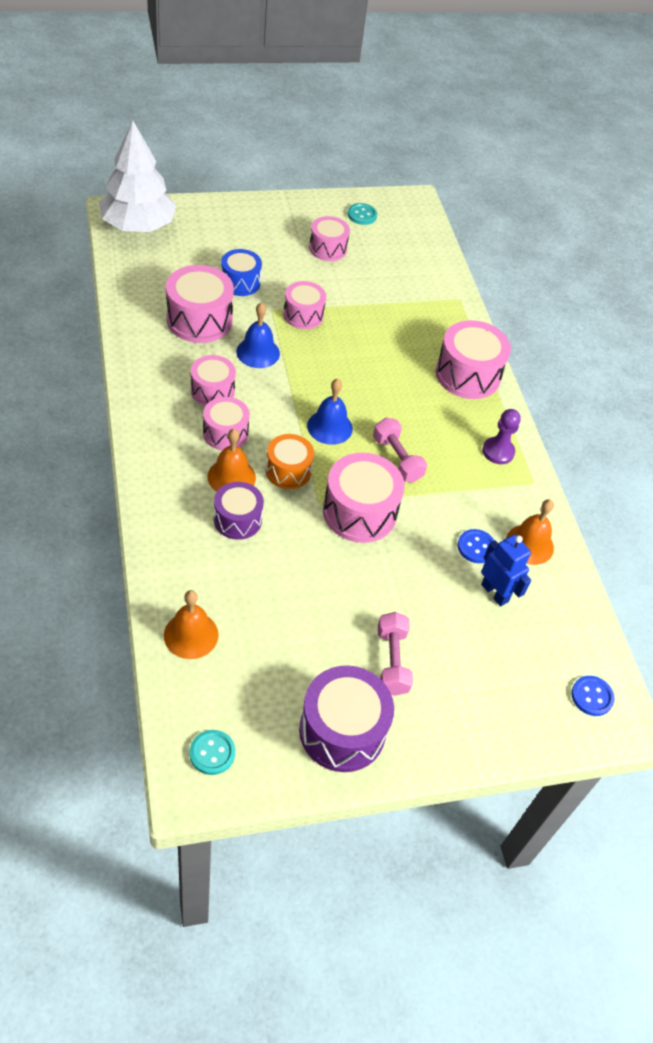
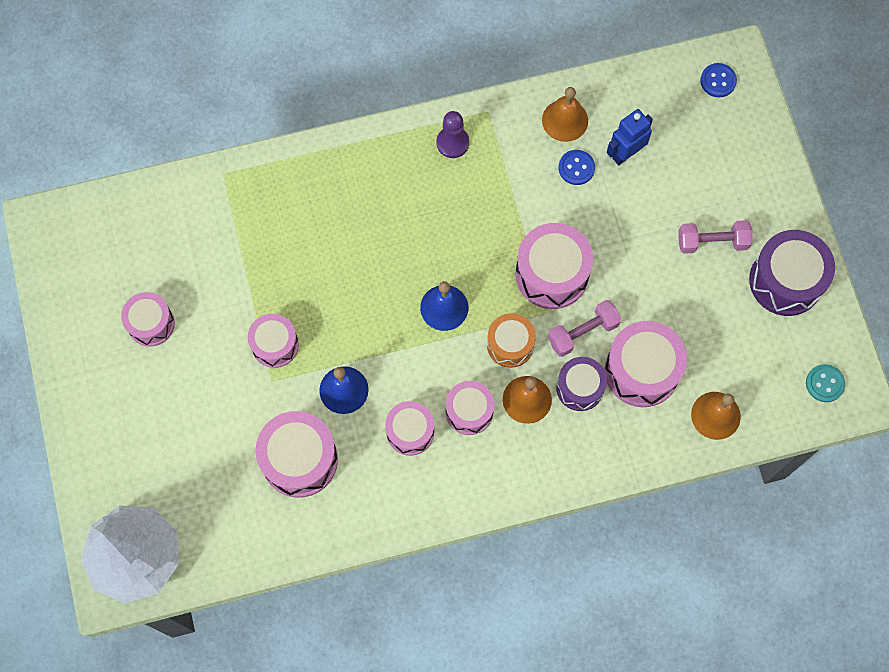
camera: 85 degrees left, 20 degrees up
(240, 282) = (228, 420): blue drum -> none
(362, 215) = (80, 286): turquoise button -> none
(397, 459) = (477, 240): pink dumbbell -> pink dumbbell (582, 332)
(467, 375) = (346, 168): pink drum -> pink drum (641, 371)

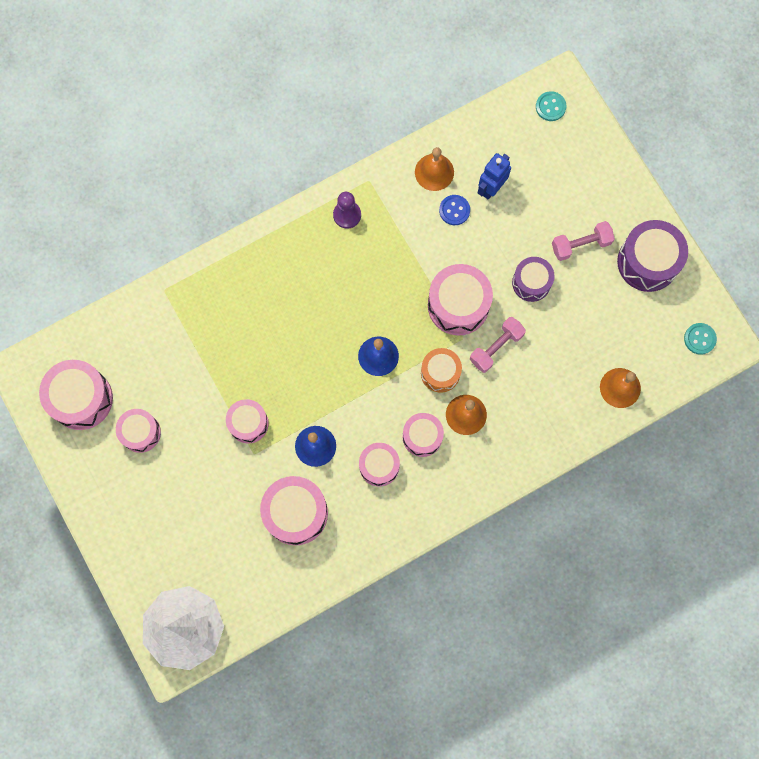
camera: 15 degrees left, 5 degrees up
(580, 388) = (506, 394): purple drum -> purple drum (531, 282)
(641, 371) = (551, 367): pink drum -> pink drum (81, 399)
(718, 81) = (550, 107): blue button -> turquoise button

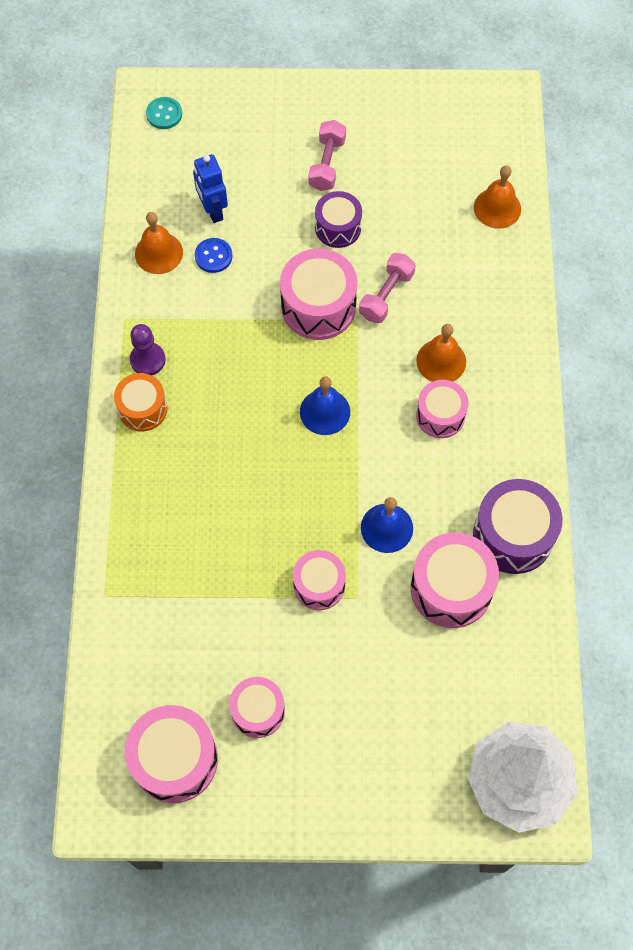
camera: 60 degrees left, 10 degrees down
(379, 466) = (447, 475): pink drum -> none
(440, 373) = (381, 361): orange drum -> orange drum (142, 409)
(496, 347) = (386, 295): pink dumbbell -> pink dumbbell turned 45 degrees clockwise
(647, 262) = (383, 117): purple drum -> purple drum (513, 535)
(699, 339) = (489, 115): turquoise button -> none

